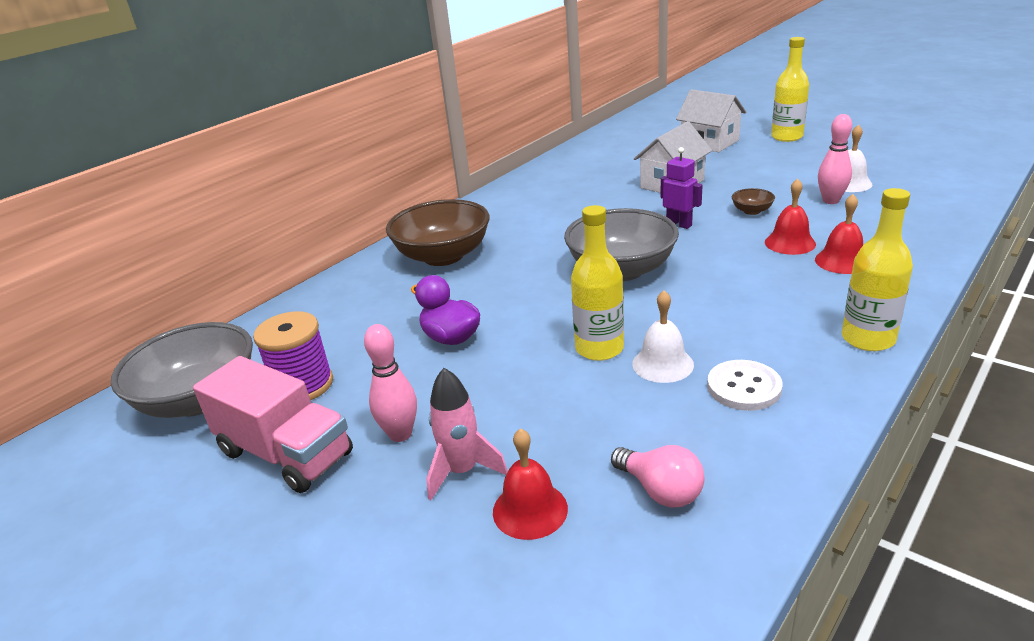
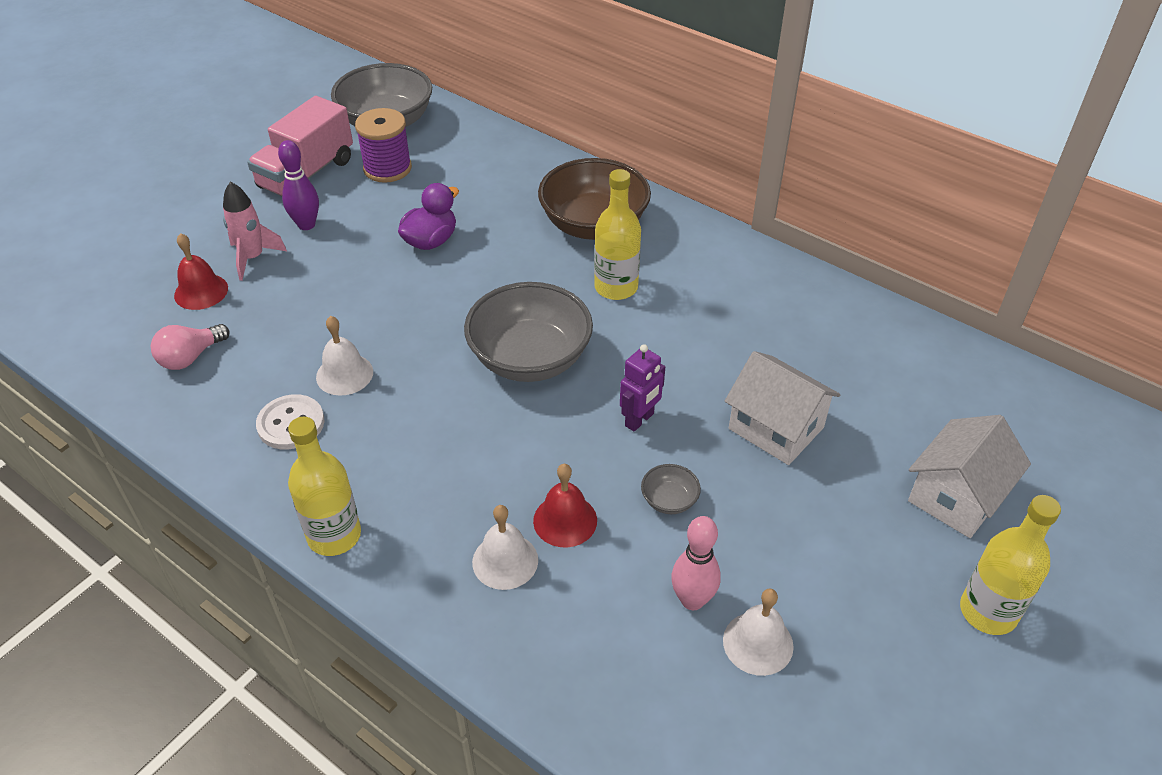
camera: 85 degrees right, 15 degrees up
(400, 434) = (306, 225): pink bowling pin -> purple bowling pin
(599, 348) = (383, 334): yellow bottle -> yellow bottle (616, 287)
(752, 211) = (669, 500): brown bowl -> grey bowl
(842, 261) = (505, 561): red bell -> white bell

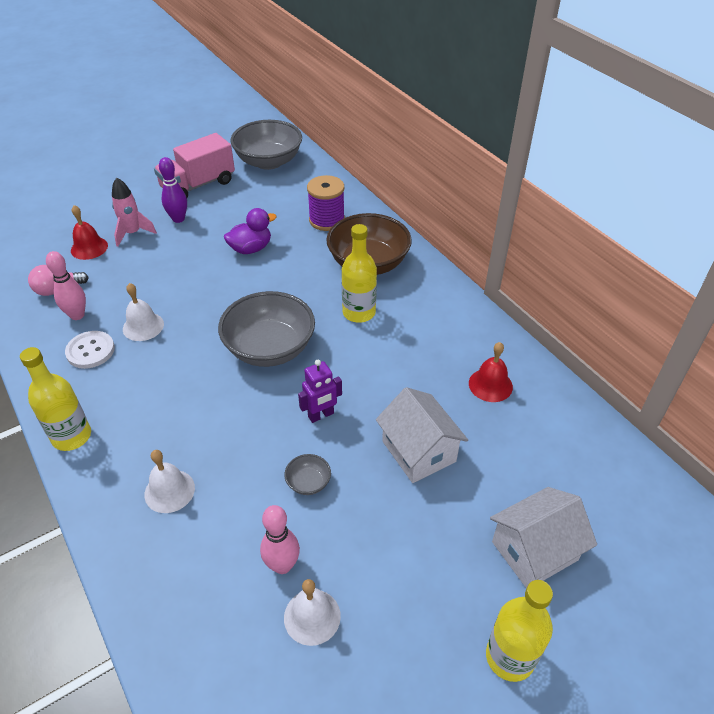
camera: 20 degrees right, 0 degrees up
(242, 383) = (77, 315): none -> pink bowling pin
(387, 168) = (251, 193): purple spool -> purple spool (327, 220)
(565, 520) = (227, 474): red bell -> red bell (490, 385)

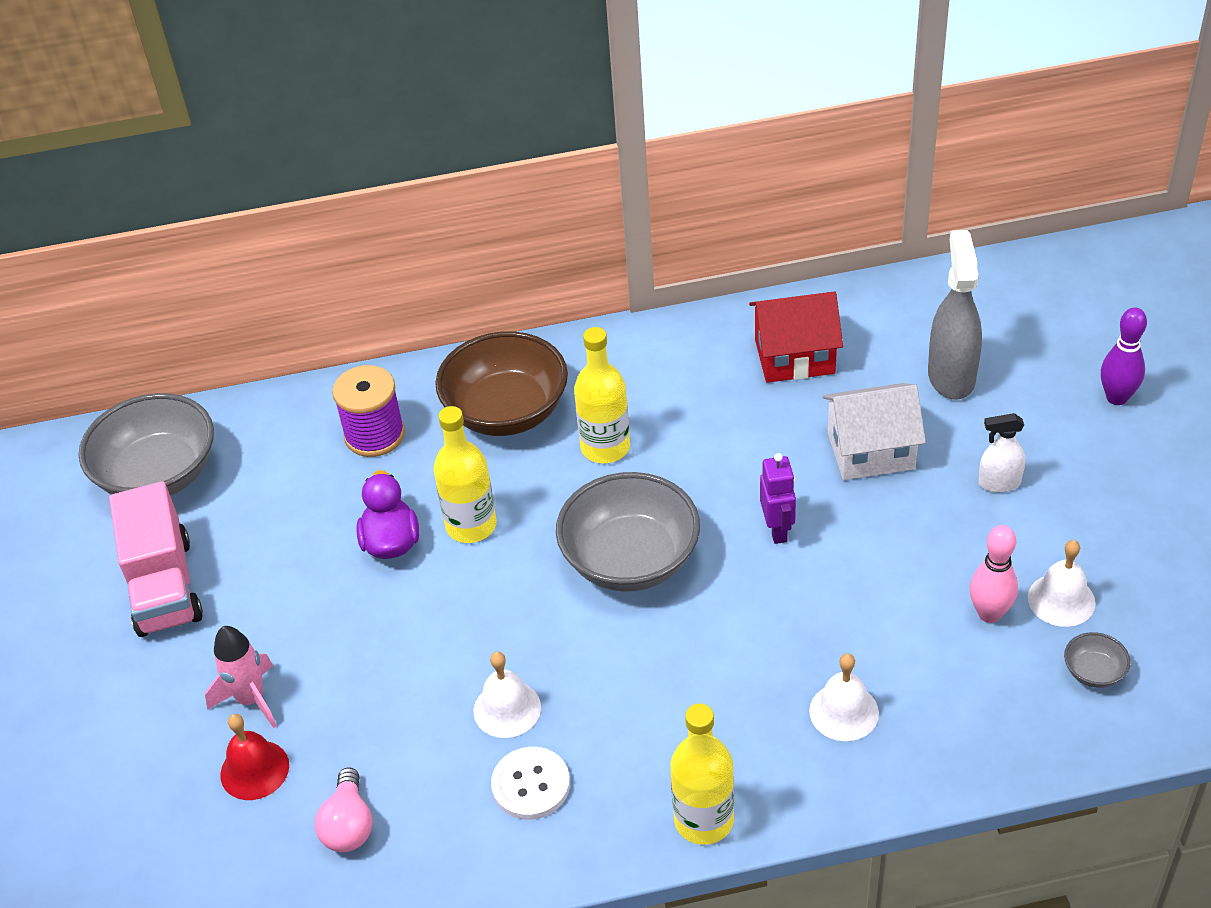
camera: 65 degrees left, 0 degrees up
(77, 315) = (434, 798): pink bowling pin -> none
(178, 219) = (249, 628): purple bowling pin -> purple bowling pin (1116, 398)
(308, 482) = (880, 565): grey bowl -> grey bowl (1093, 672)
(422, 544) = (999, 483): none -> white spray bottle
(490, 385) = (794, 356): red bell -> red house
(510, 657) = (1144, 452): yellow bottle -> yellow bottle (471, 525)
(524, 486) = (951, 376): none -> grey spray bottle
(534, 551) = (1034, 395): white house -> none

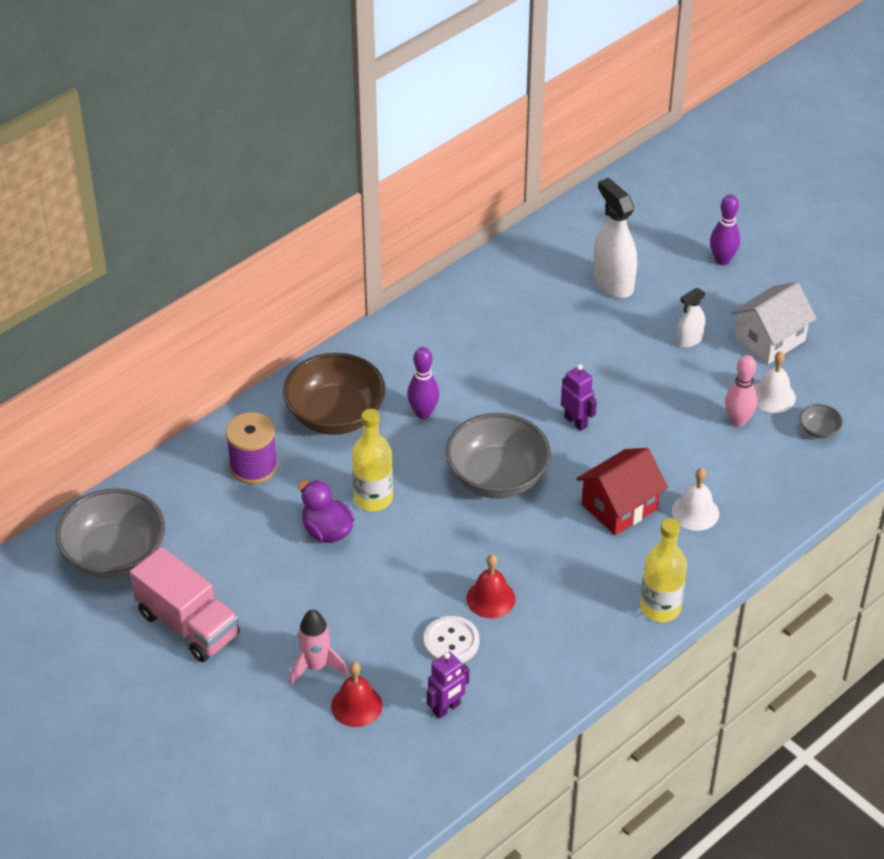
camera: 35 degrees left, 0 degrees up
(348, 825) = (446, 708): pink light bulb -> purple robot
(507, 709) = (490, 598): white bell -> red bell
(531, 785) = (541, 635): white button -> white button (451, 642)
(605, 447) = (423, 413): yellow bottle -> purple bowling pin
(794, 356) = (503, 306): red house -> red house (619, 506)
(871, 451) = (597, 349): white house -> white house (769, 339)
(951, 376) = (613, 283): grey spray bottle -> white spray bottle

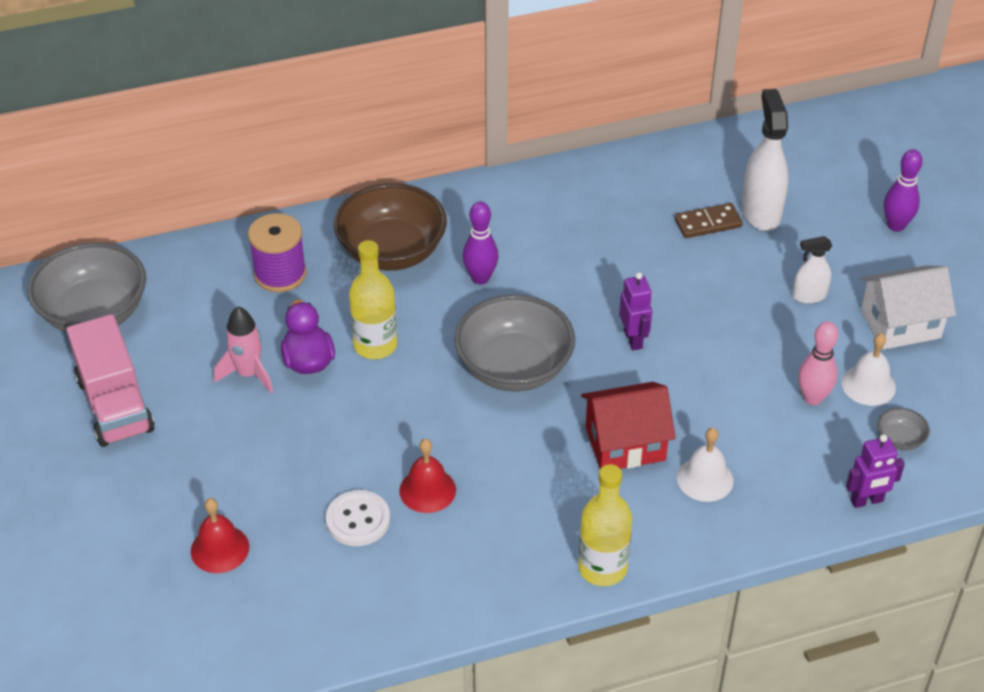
camera: 25 degrees right, 0 degrees up
(316, 666) = (207, 493): pink rocket -> pink rocket (248, 374)
(446, 708) = (307, 588): purple robot -> purple robot (866, 501)
(577, 306) = (708, 223): none -> brown domino

